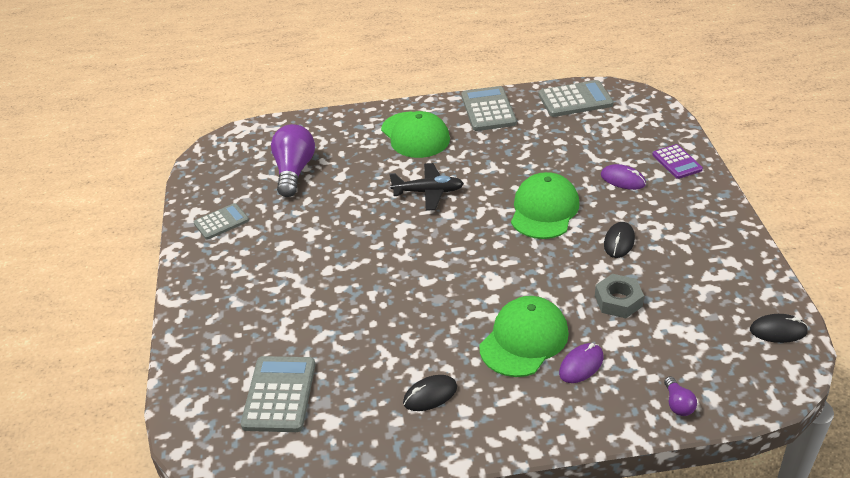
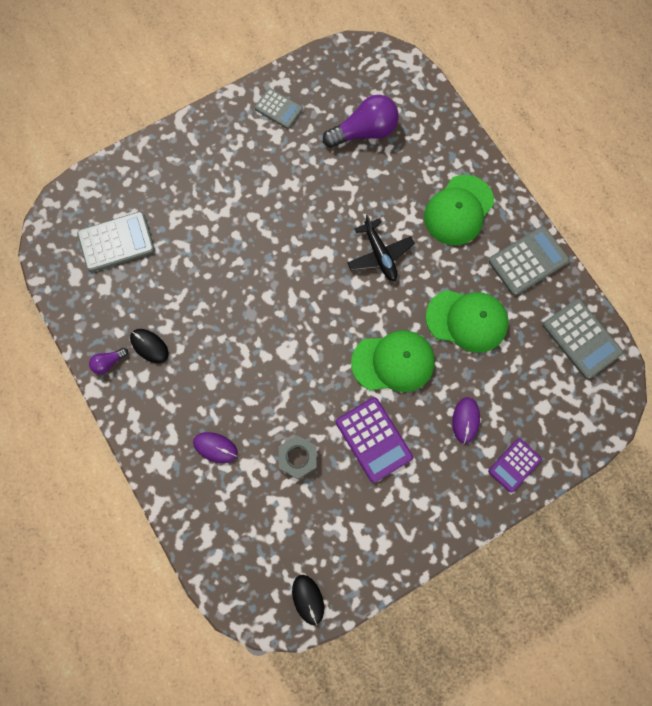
camera: 65 degrees right, 35 degrees up
(524, 340) = (228, 395): green cap -> green cap (467, 320)
(619, 242) = (373, 439): black mouse -> purple calculator
(678, 404) = (199, 531): purple light bulb -> purple light bulb (109, 362)

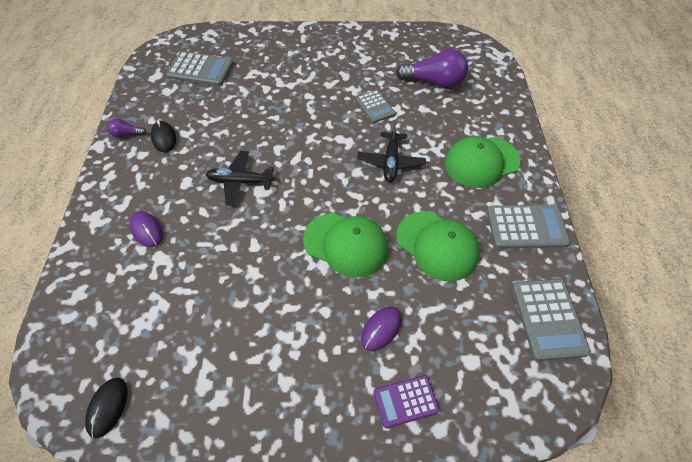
camera: 30 degrees right, 20 degrees down
(260, 352) = (240, 182): none -> black plane
(278, 109) = (378, 45): grey calculator -> grey calculator (375, 107)
(298, 458) = (204, 275): grey nut -> none
(373, 439) = (282, 297): purple calculator -> none

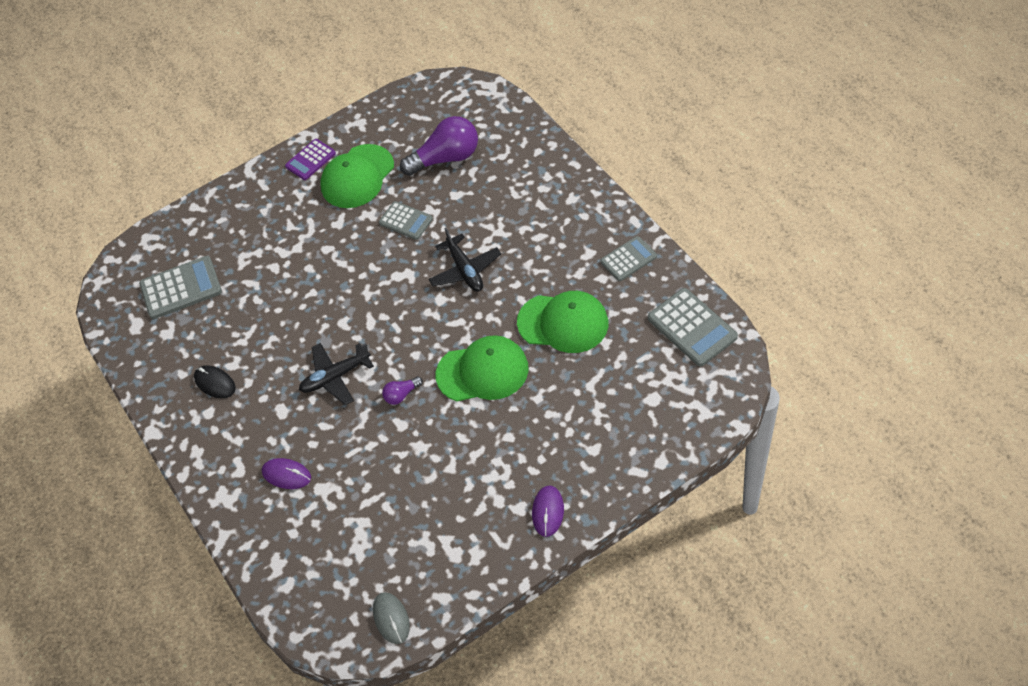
camera: 25 degrees left, 0 degrees up
(108, 407) = (391, 618): black mouse -> grey mouse
(126, 134) = (170, 403): purple light bulb -> purple light bulb (401, 395)
(381, 329) = (565, 420): purple mouse -> purple mouse (548, 512)
(405, 401) = (622, 460): purple calculator -> purple calculator (310, 160)
(481, 162) = (550, 219): green cap -> green cap (357, 177)
(526, 227) = (628, 259): grey calculator -> grey calculator, size x0.64

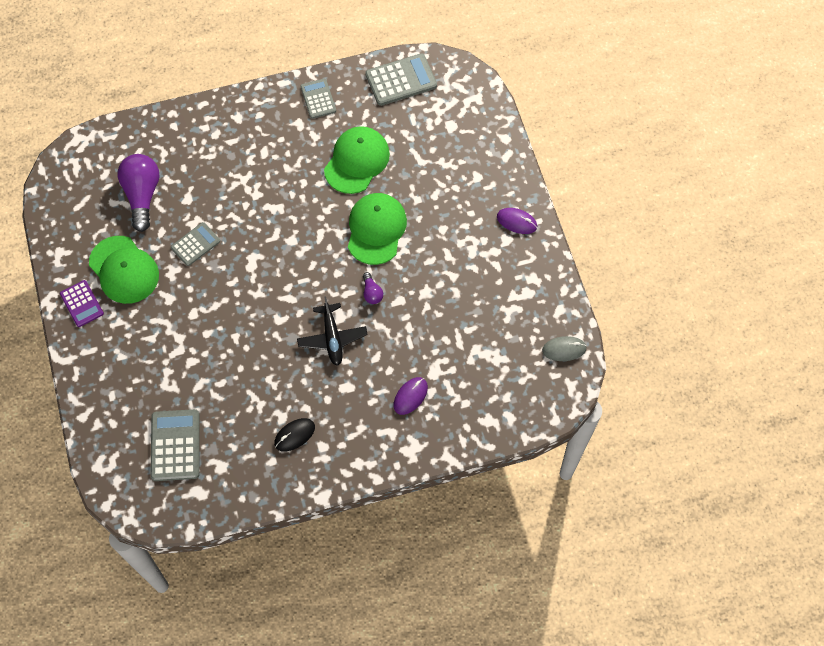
camera: 80 degrees left, 10 degrees up
(465, 270) = (271, 214): black plane -> none

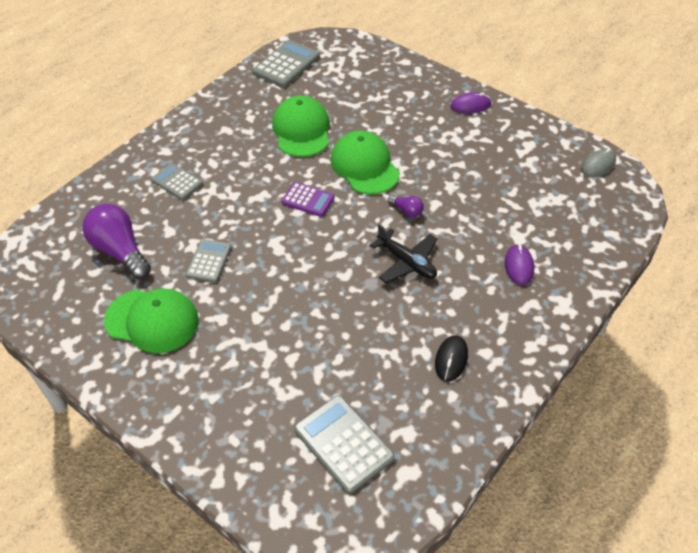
camera: 35 degrees left, 15 degrees down
(82, 304) = (129, 375): purple calculator -> purple calculator (308, 200)
(318, 99) = (227, 106): grey calculator -> grey calculator (177, 182)

